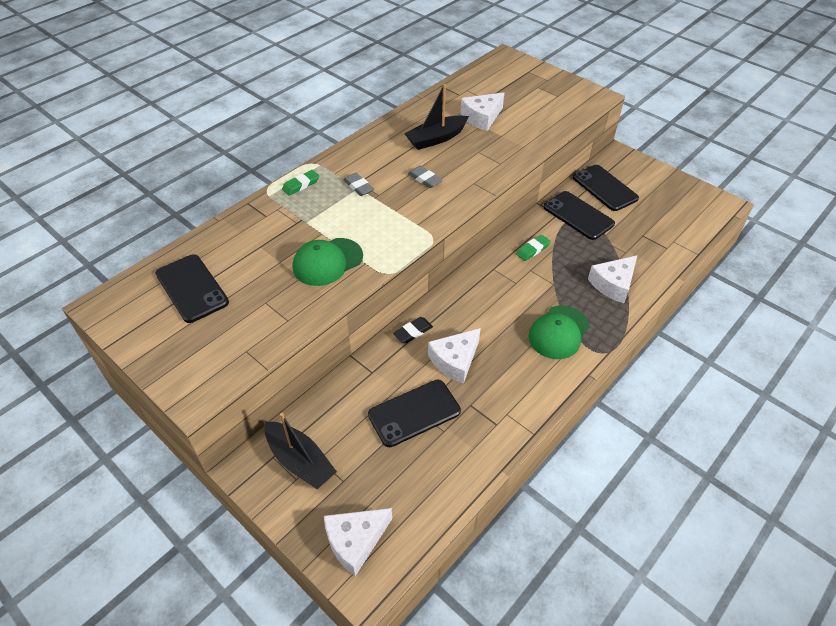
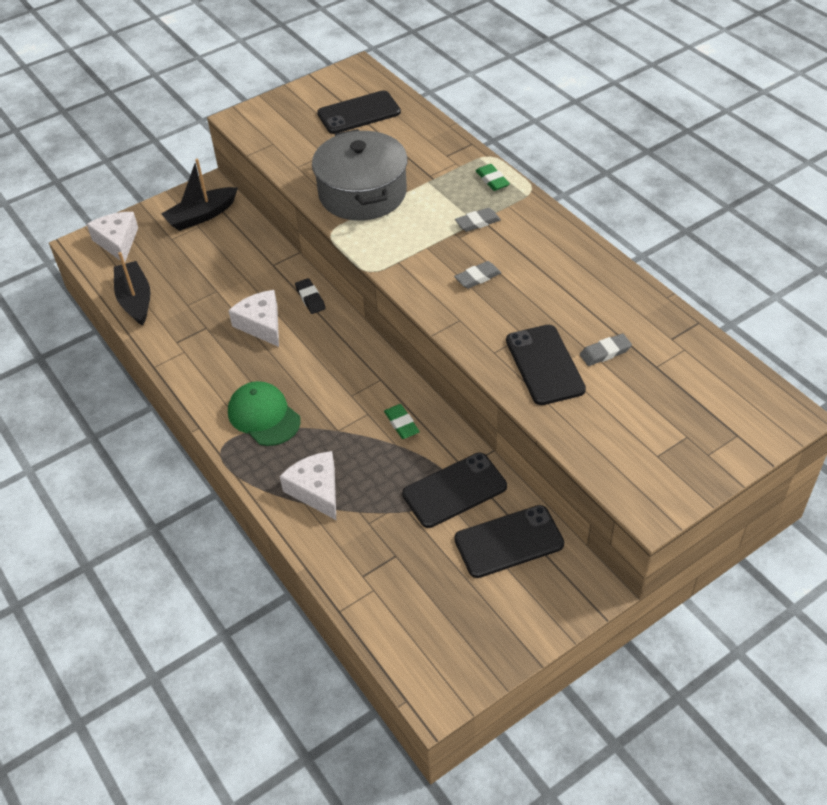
camera: 105 degrees right, 0 degrees up
(327, 262) = (362, 193): green cap -> grey pot
(414, 413) = (215, 288): black phone -> black phone (544, 365)
(436, 139) = (561, 298): black boat -> black boat (135, 299)
(481, 118) = (605, 352): white cheese -> grey eraser

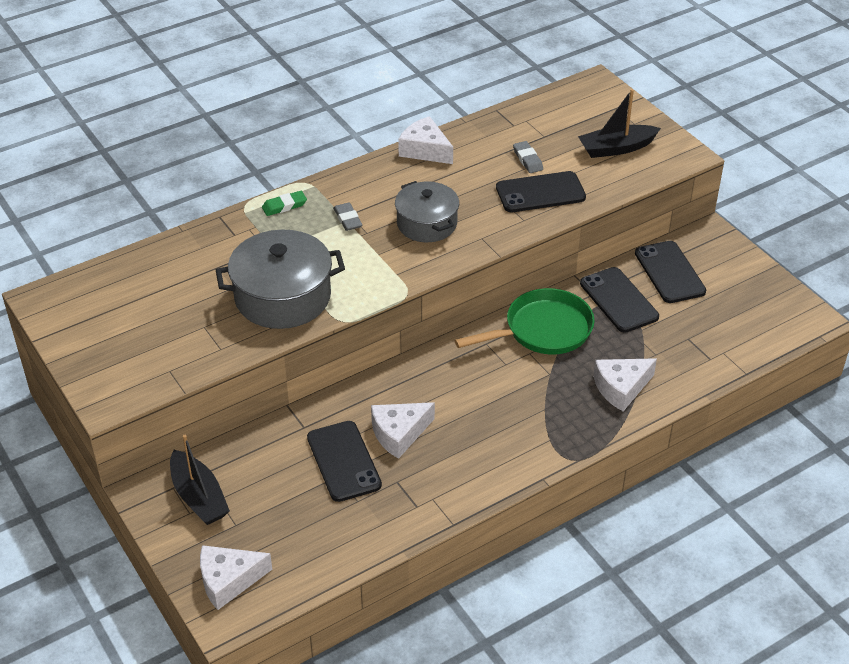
camera: 90 degrees left, 5 degrees down
(135, 299) = (341, 551): black boat -> black boat (616, 148)
(264, 416) = (530, 428): green cap -> none
(310, 298) = (365, 394): black eraser -> none
(359, 113) = (134, 298): black phone -> black phone (343, 461)
(401, 424) = (543, 330): green eraser -> green pan
(477, 277) = (427, 223): grey eraser -> grey pot
(604, 268) = (425, 150): none -> white cheese

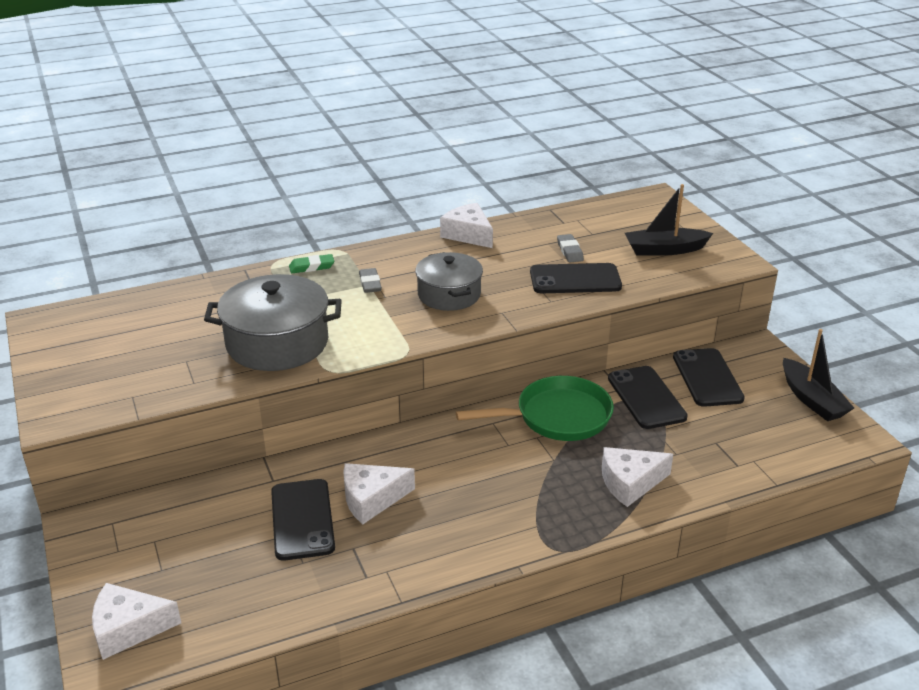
camera: 10 degrees right, 10 degrees down
(199, 497) = (134, 536): black boat -> black boat (812, 400)

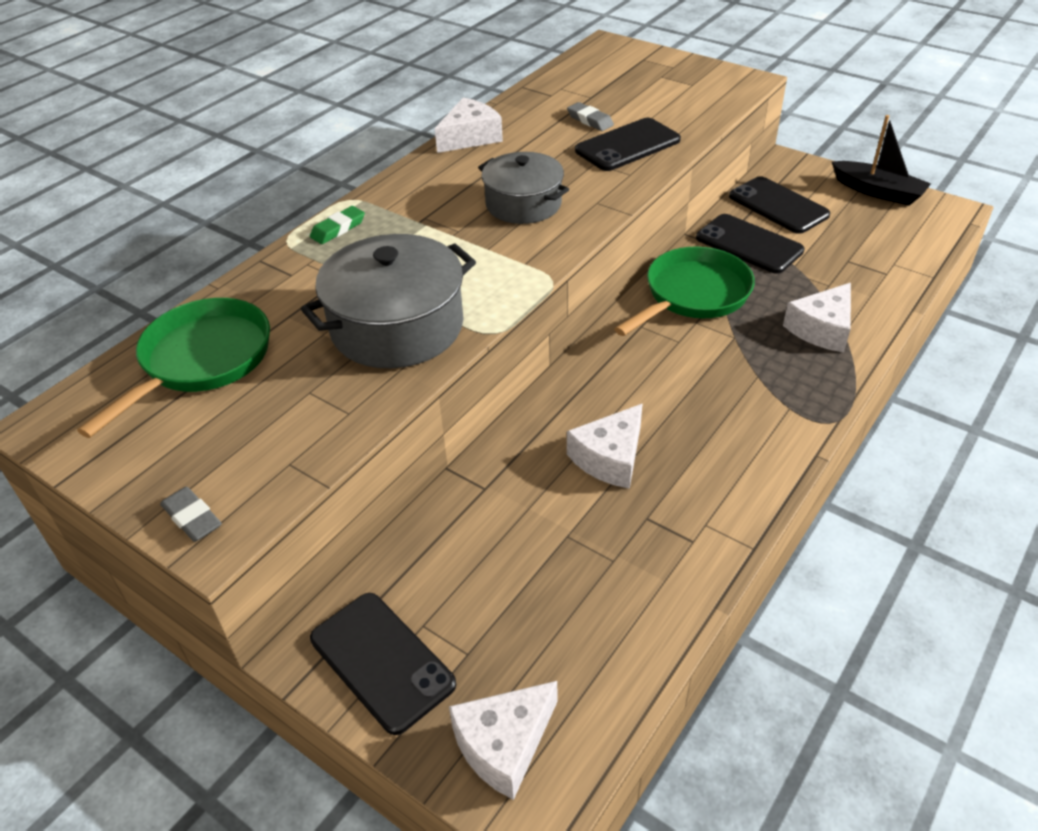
camera: 30 degrees left, 10 degrees up
(149, 318) = (201, 361): none -> green pan
(302, 519) = (563, 515): black phone -> black phone (382, 661)
(370, 283) = (426, 223): grey eraser -> grey eraser (192, 518)
(468, 234) = (470, 137): white cheese -> white cheese turned 120 degrees clockwise
(664, 250) = (673, 90): black boat -> none

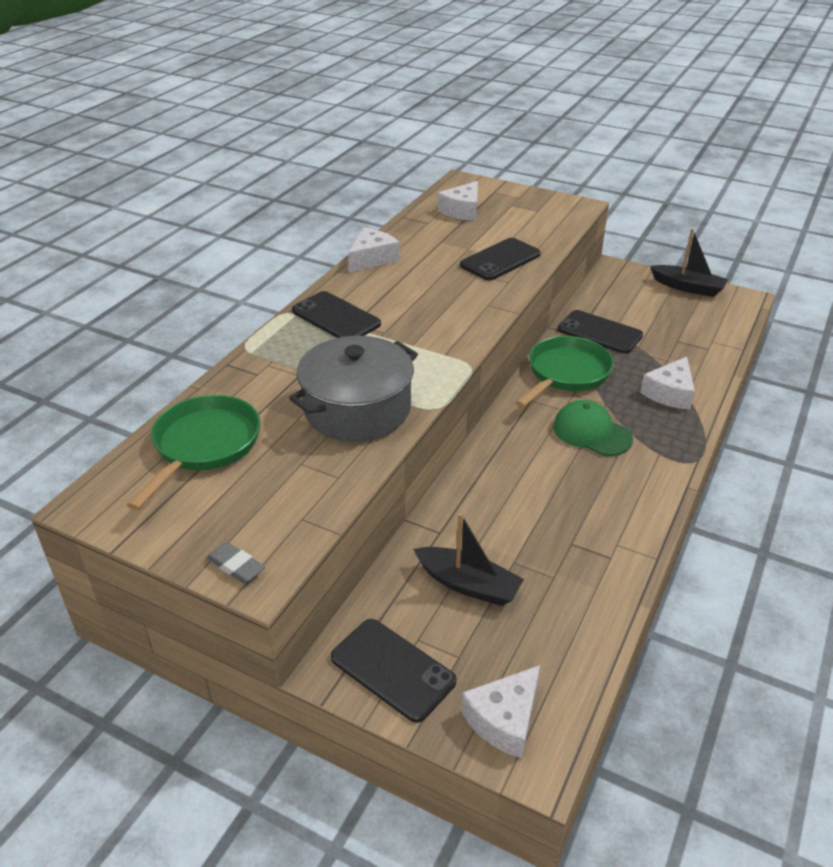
camera: 10 degrees left, 5 degrees down
(338, 229) = (285, 336): green eraser -> none
(503, 560) = (468, 584): none -> black boat
(523, 204) = (430, 309): grey pot -> none
(590, 120) = (465, 241): grey eraser -> none
(610, 458) = (532, 501): white cheese -> white cheese (462, 210)
(708, 373) = (592, 432): none -> green cap
(778, 206) = (615, 302): black phone -> black phone (336, 317)

